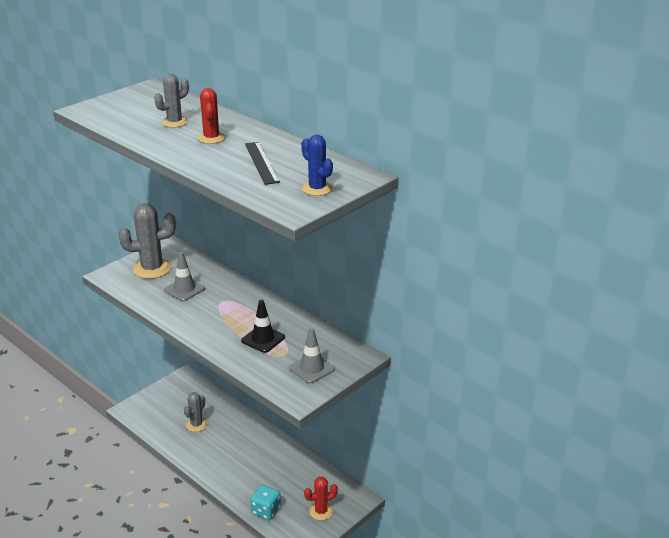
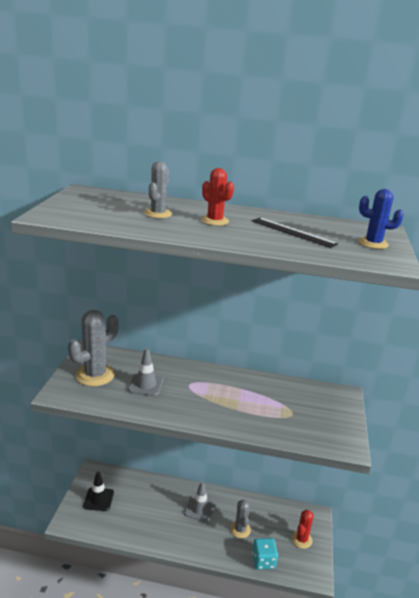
camera: 35 degrees left, 5 degrees down
(196, 424) = (141, 509): grey cactus -> grey cactus (240, 529)
(263, 339) = (260, 406): black traffic cone -> black traffic cone (98, 499)
(312, 368) = (325, 417): grey traffic cone -> grey traffic cone (199, 509)

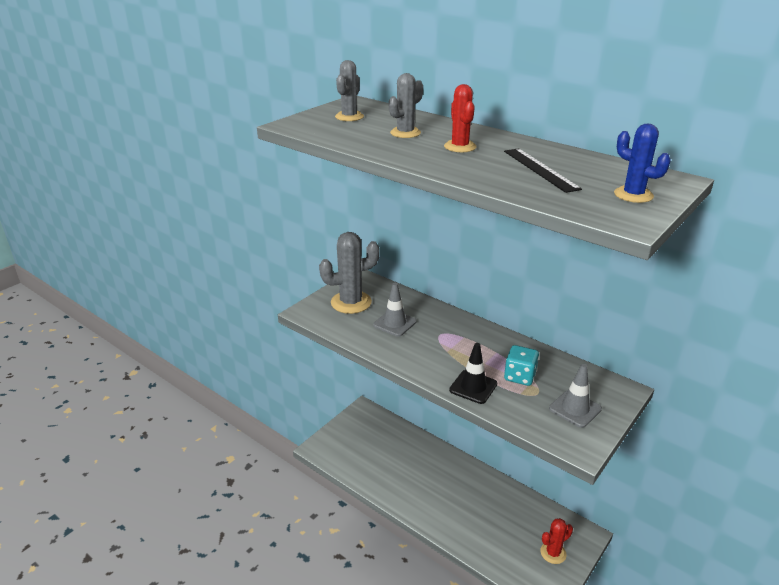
camera: 30 degrees right, 5 degrees up
(98, 499) = (355, 437): black traffic cone -> black traffic cone (473, 387)
(199, 509) = (452, 480): grey traffic cone -> grey traffic cone (575, 409)
(240, 529) = (486, 516): grey cactus -> grey cactus (349, 117)
(263, 561) = (495, 557): turquoise dice -> turquoise dice (519, 376)

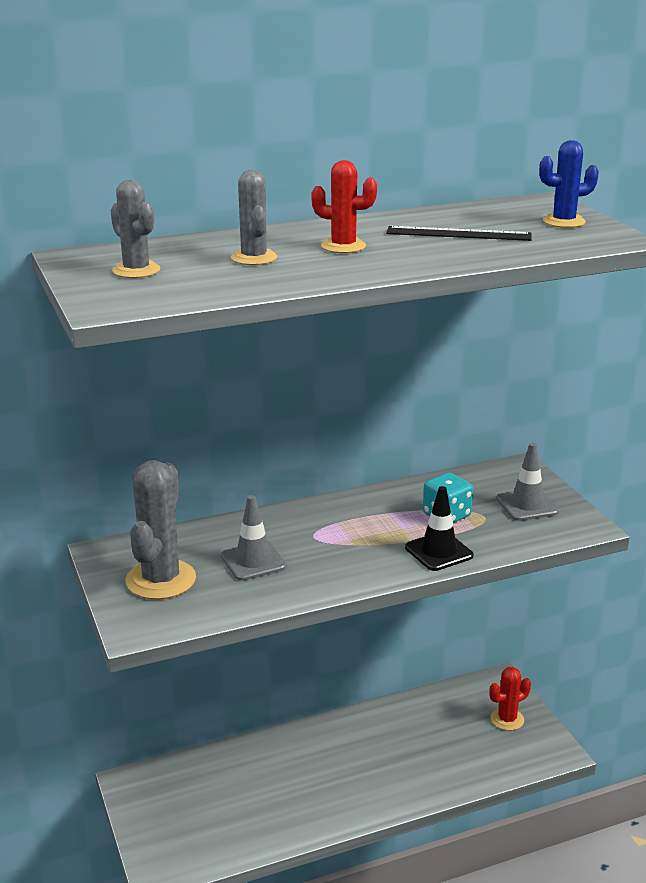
camera: 60 degrees left, 5 degrees down
(553, 553) = (507, 719): red cactus -> red cactus turned 60 degrees clockwise

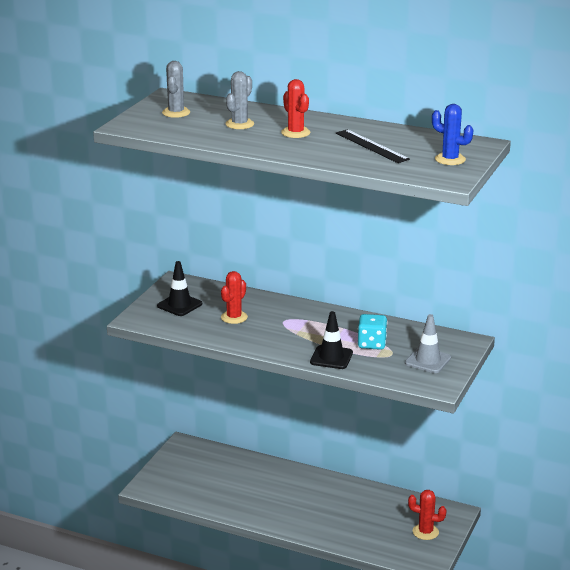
camera: 45 degrees right, 0 degrees up
(161, 580) = (179, 305): grey cactus -> black traffic cone
(253, 561) = (234, 317): grey traffic cone -> red cactus

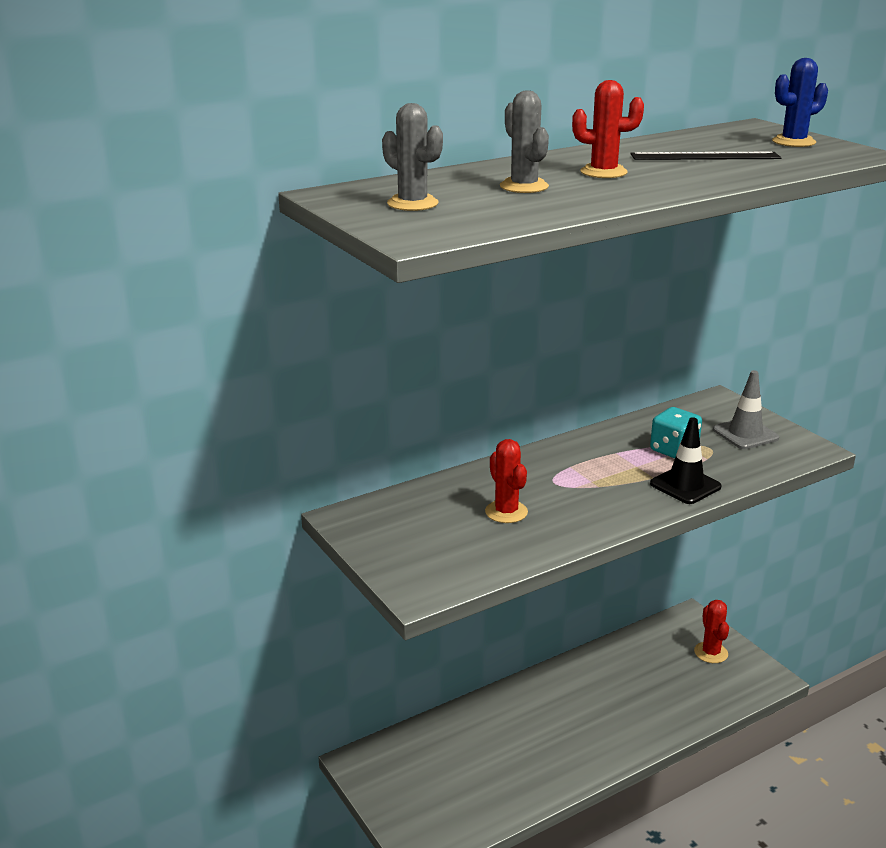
camera: 55 degrees left, 0 degrees up
(179, 305) = (420, 539): black traffic cone -> none
(425, 532) = (711, 653): red cactus -> red cactus turned 60 degrees counterclockwise

